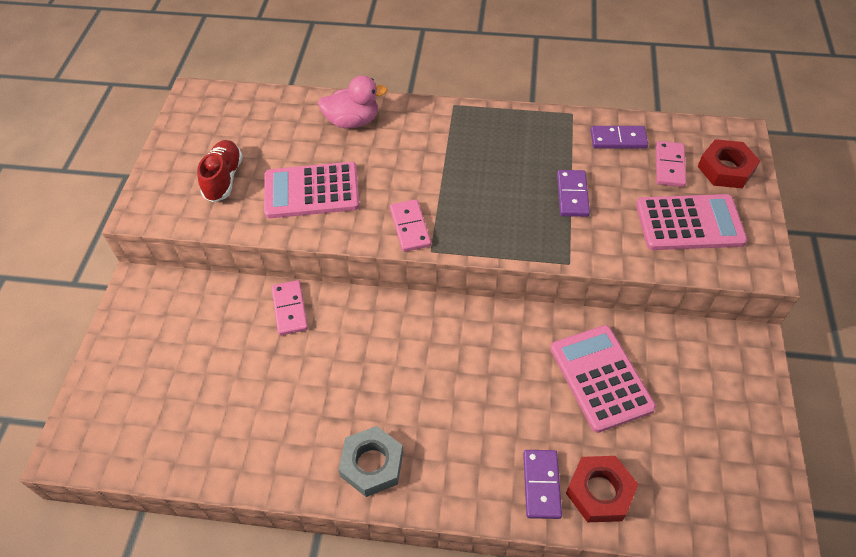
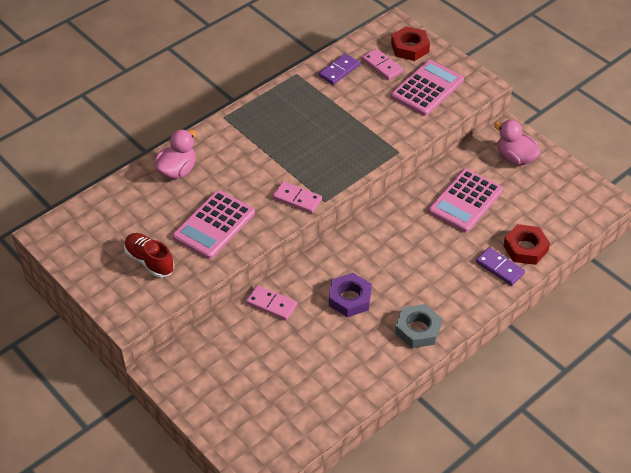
camera: 50 degrees left, 5 degrees down
(357, 369) = (350, 298): none -> purple nut
(572, 195) = (355, 117): purple domino -> none
(600, 378) = (465, 201): pink calculator -> pink calculator turned 75 degrees counterclockwise
(721, 381) = (515, 158): none -> pink duck

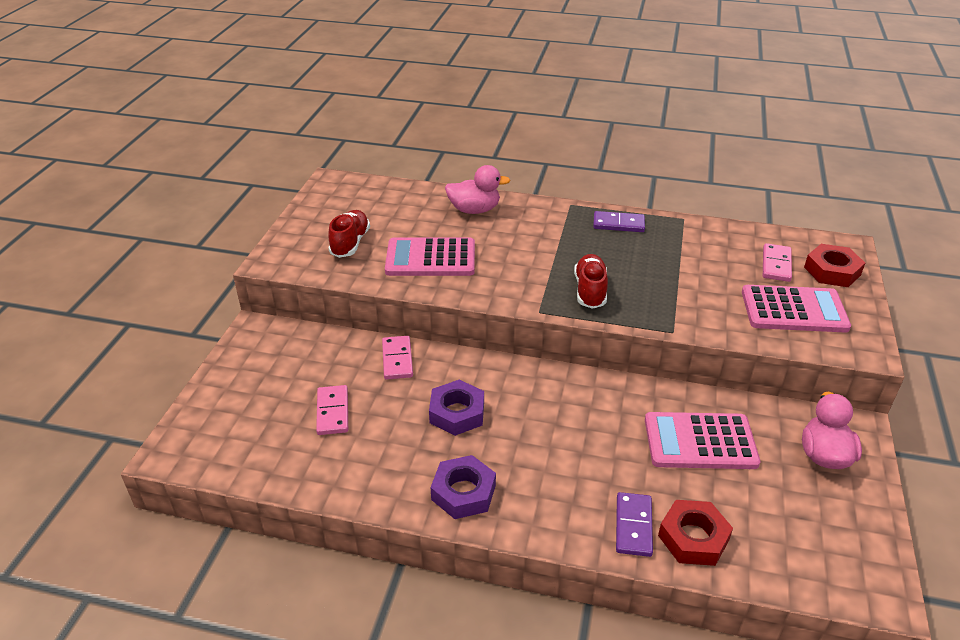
camera: 55 degrees right, 10 degrees down
(297, 199) = (520, 292): pink domino -> pink domino (332, 412)
(327, 165) = (590, 291): none -> red shoe
(339, 70) = (726, 241): purple domino -> purple domino (618, 224)
(418, 329) = (463, 492): grey nut -> purple nut

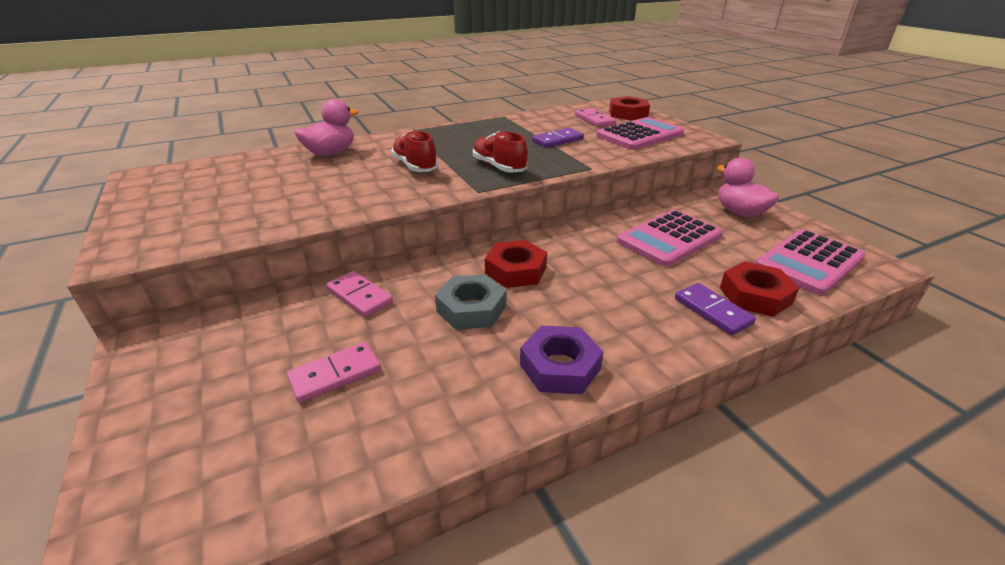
camera: 40 degrees left, 5 degrees down
(332, 412) = (335, 374): pink domino -> pink domino turned 75 degrees counterclockwise
(350, 243) = (219, 209): red shoe -> red shoe (415, 166)
(430, 258) = (328, 192): pink calculator -> pink calculator (809, 262)
(457, 413) = (471, 309): purple nut -> grey nut
(525, 398) = (515, 270): none -> red nut
(618, 224) = (464, 130): purple domino -> purple domino (557, 140)

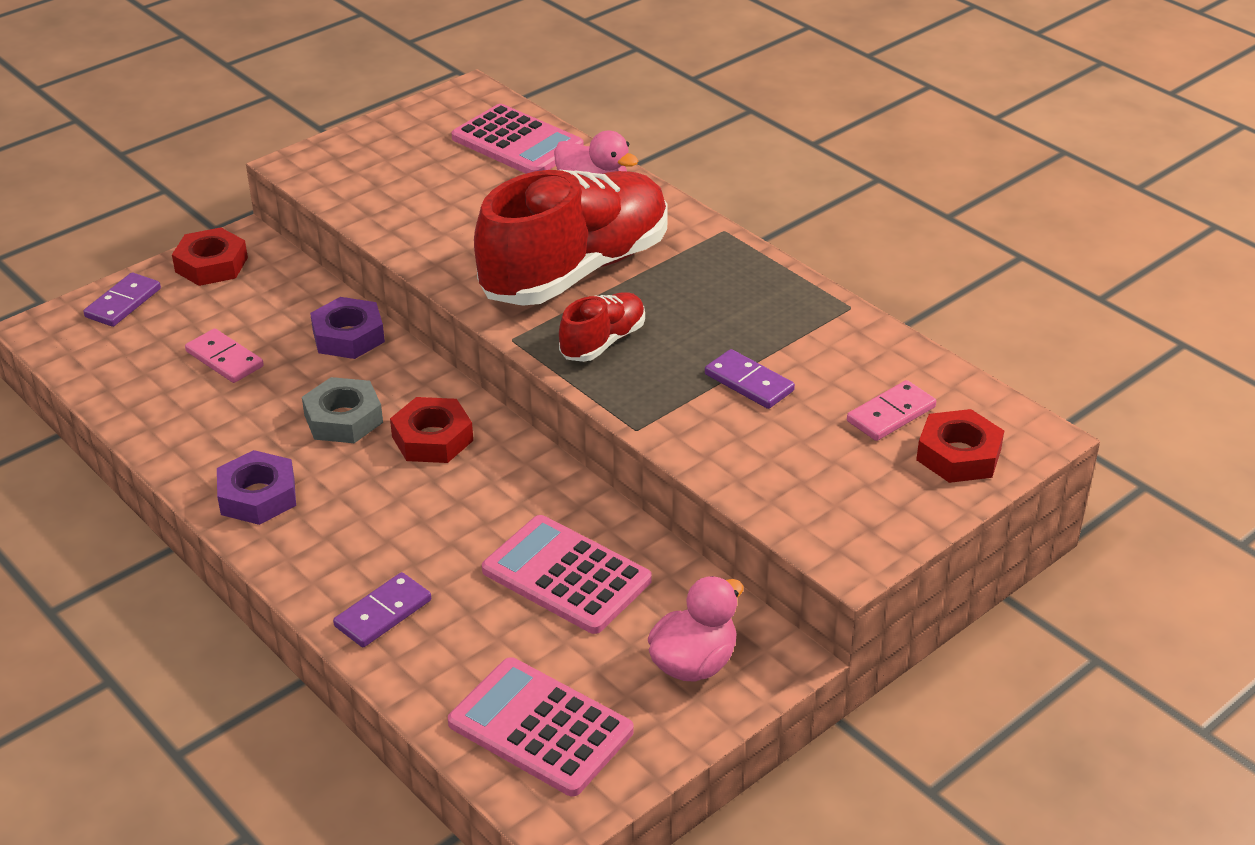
camera: 75 degrees right, 5 degrees up
(147, 459) = (123, 303): none -> purple domino
(360, 296) = (348, 336): pink domino -> purple nut
(415, 166) = (576, 270): red shoe -> red shoe, size x2.17
(639, 135) = (828, 474): pink calculator -> pink calculator (517, 142)
(755, 295) = (429, 656): red nut -> red nut (211, 265)

